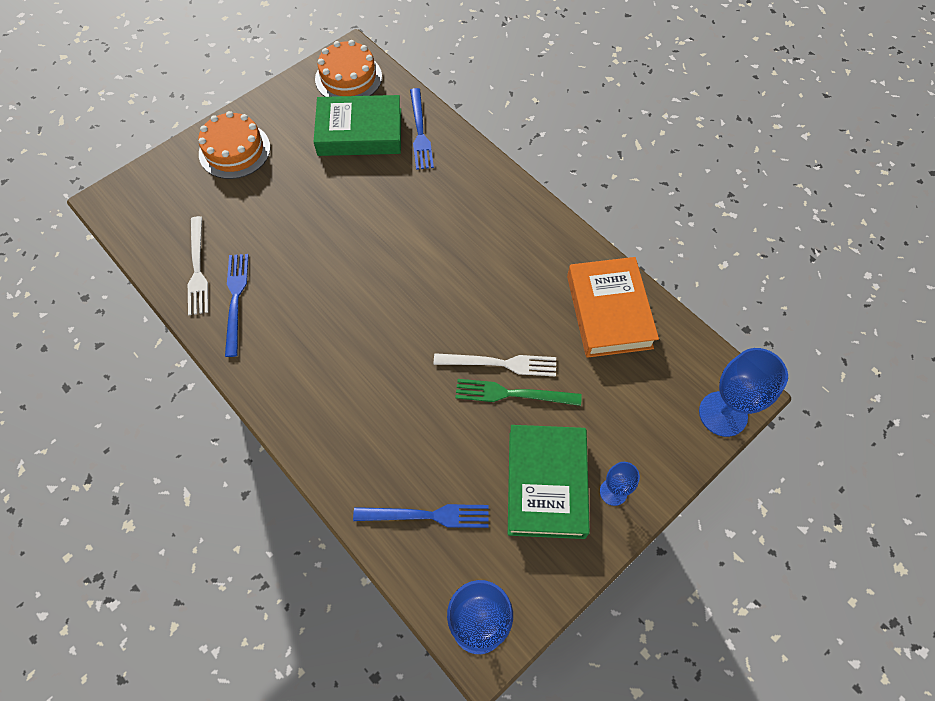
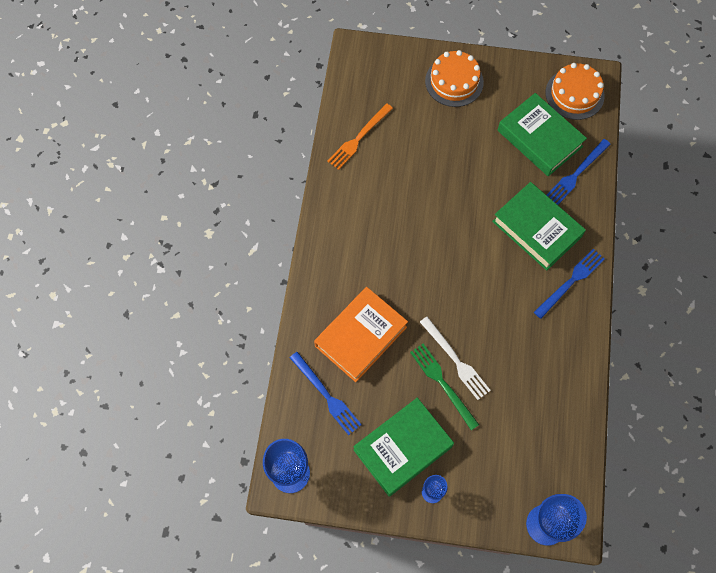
camera: 50 degrees right, 5 degrees up
(197, 269) = (359, 138): white fork -> orange fork
(235, 300) = (359, 176): blue fork -> blue fork (570, 281)
(439, 200) = (536, 229): none -> green book
(609, 311) = (554, 399): orange book -> orange book (361, 336)

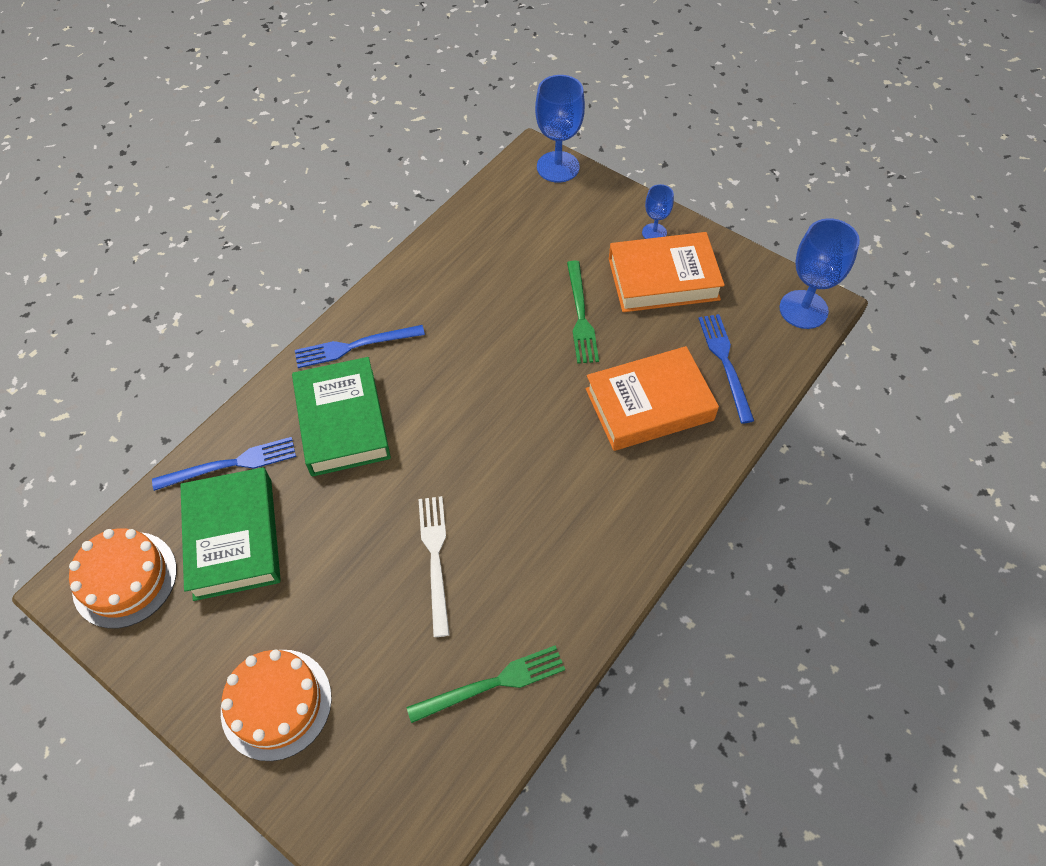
camera: 150 degrees left, 10 degrees down
(359, 138) = (492, 683): orange fork -> green fork
(402, 448) = (663, 279): green book -> orange book
(455, 360) = (550, 330): white fork -> white fork (435, 558)

